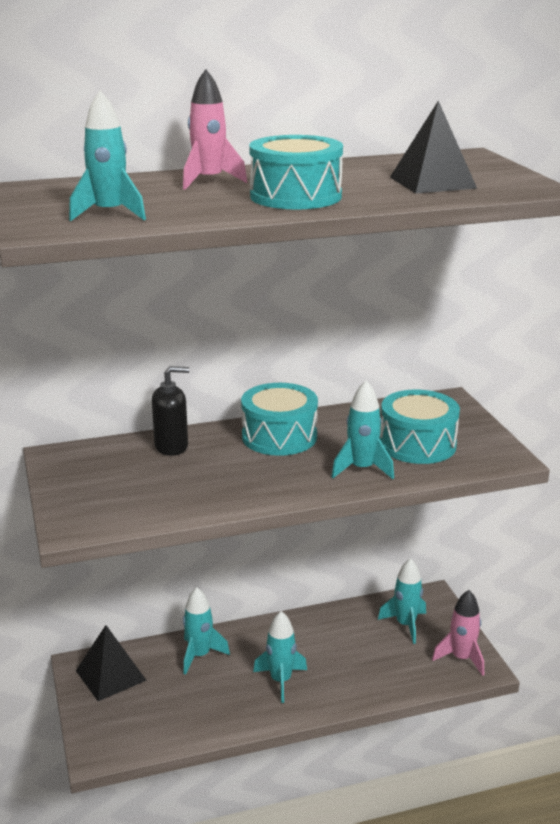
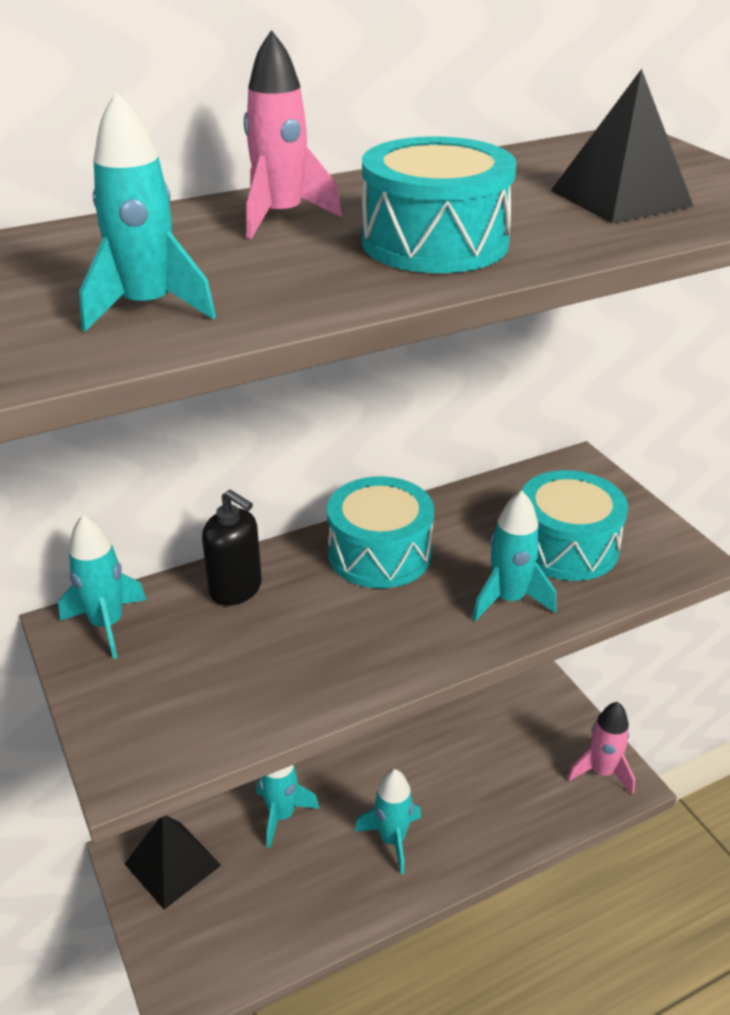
camera: 10 degrees left, 10 degrees up
(172, 447) = (236, 589): black soap dispenser -> black soap dispenser turned 60 degrees clockwise
(405, 625) = (523, 731): turquoise rocket -> turquoise rocket (107, 624)

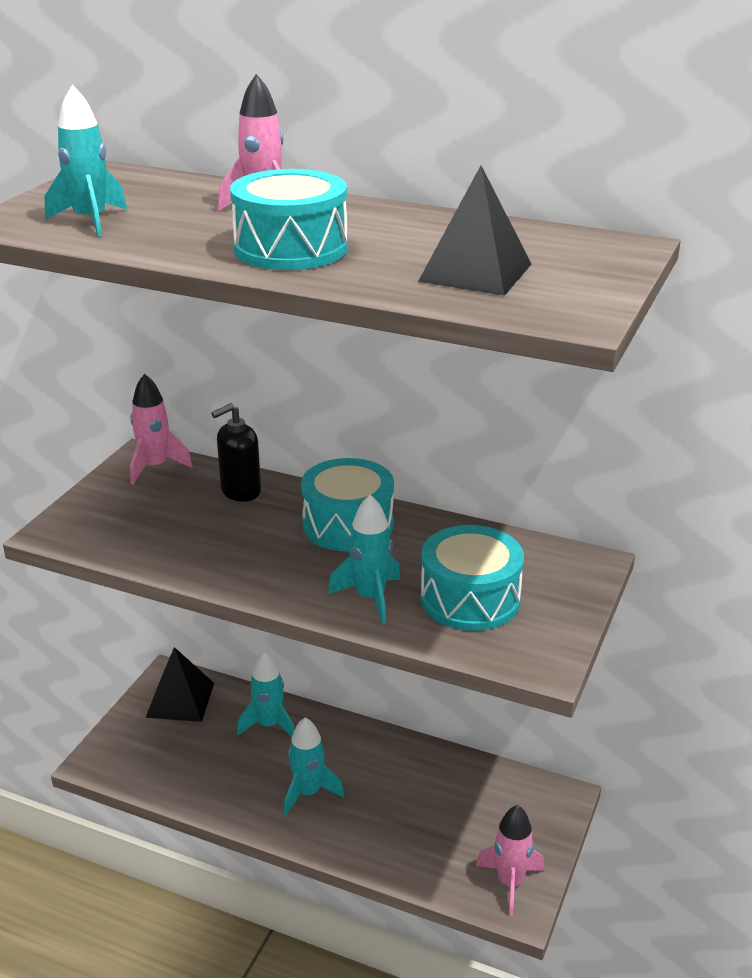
camera: 50 degrees right, 5 degrees down
(107, 624) = (155, 467): turquoise rocket -> pink rocket
(236, 589) = (240, 491): black soap dispenser -> black soap dispenser turned 60 degrees clockwise

